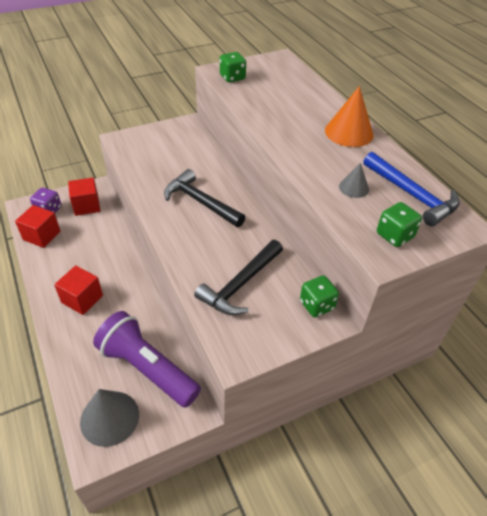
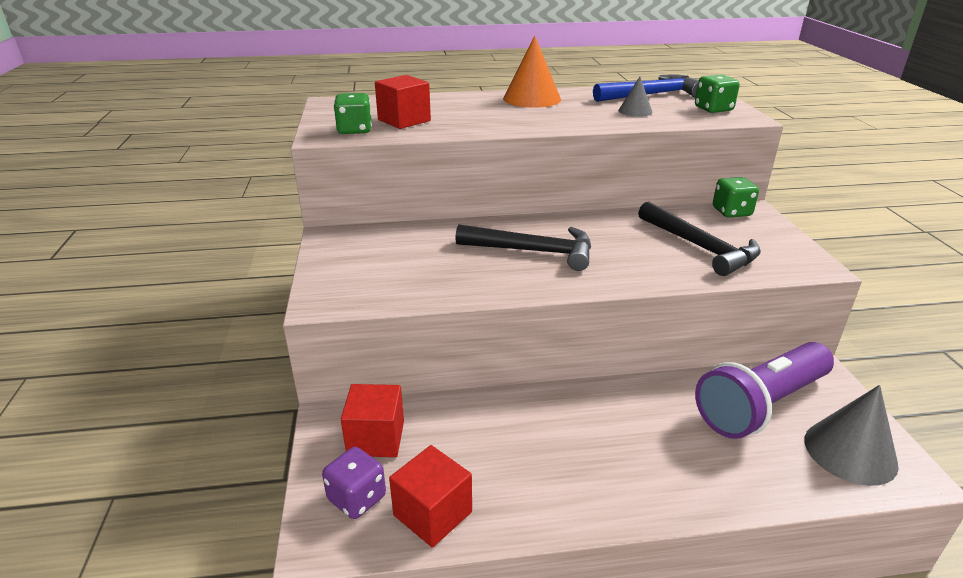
camera: 70 degrees left, 15 degrees down
(82, 299) = (620, 464): red cube -> red cube (404, 120)
(200, 202) = (533, 251): black hammer -> black hammer turned 135 degrees counterclockwise

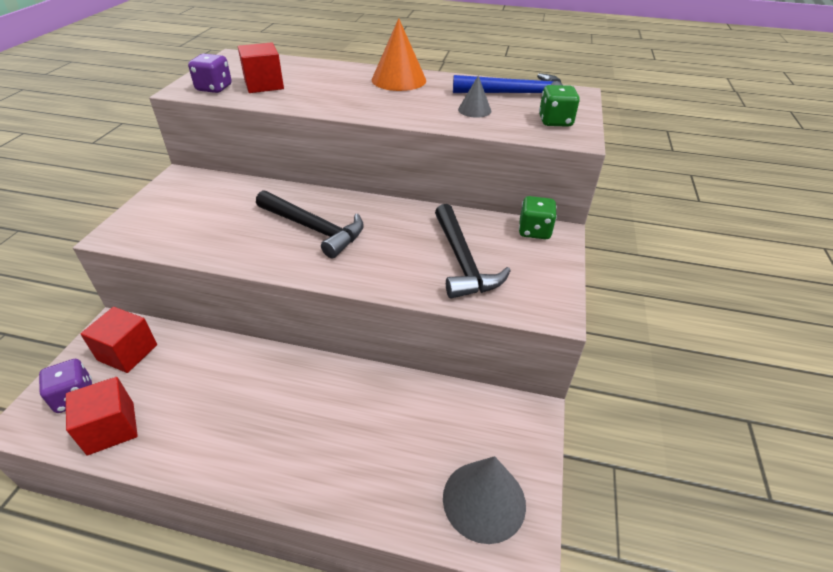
camera: 20 degrees right, 10 degrees up
(355, 130) = (214, 88): green dice -> purple dice
(760, 405) = (445, 426): purple flashlight -> none

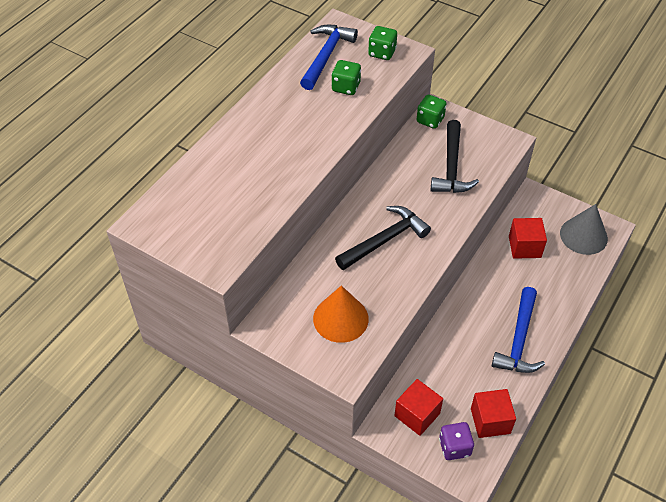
camera: 70 degrees left, 10 degrees up
(214, 88) = (226, 243): purple dice -> none
(249, 440) = (519, 340): none -> blue hammer
(264, 85) = (234, 207): red cube -> red cube (524, 247)
(398, 80) = (265, 115): orange cone -> orange cone (340, 318)
(462, 261) = (451, 167): black hammer -> black hammer turned 90 degrees clockwise
(474, 110) = (346, 87): grey cone -> green dice

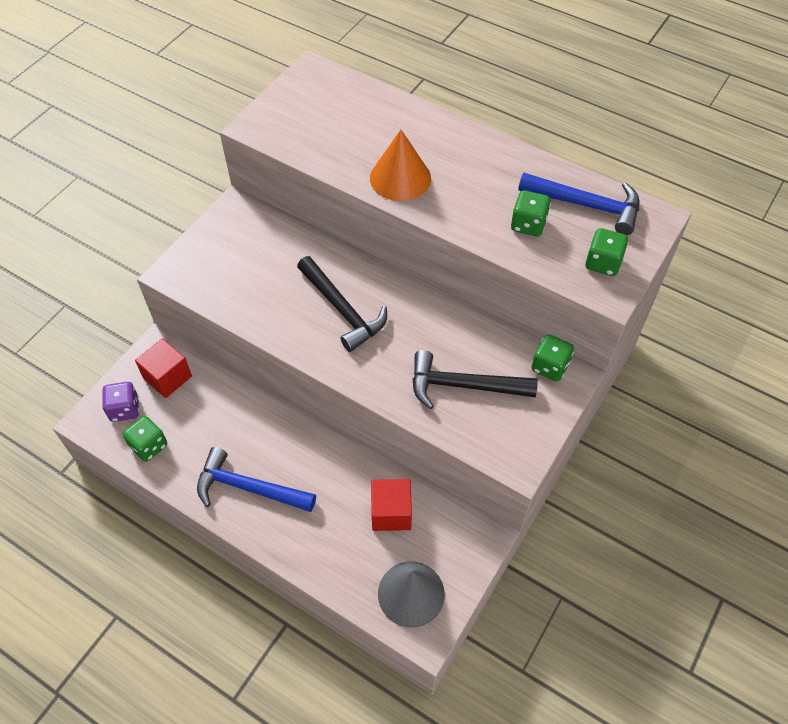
camera: 90 degrees right, 5 degrees up
(340, 318) = (238, 268): orange cone -> orange cone (400, 178)
(490, 421) = (149, 446): red cube -> green dice

